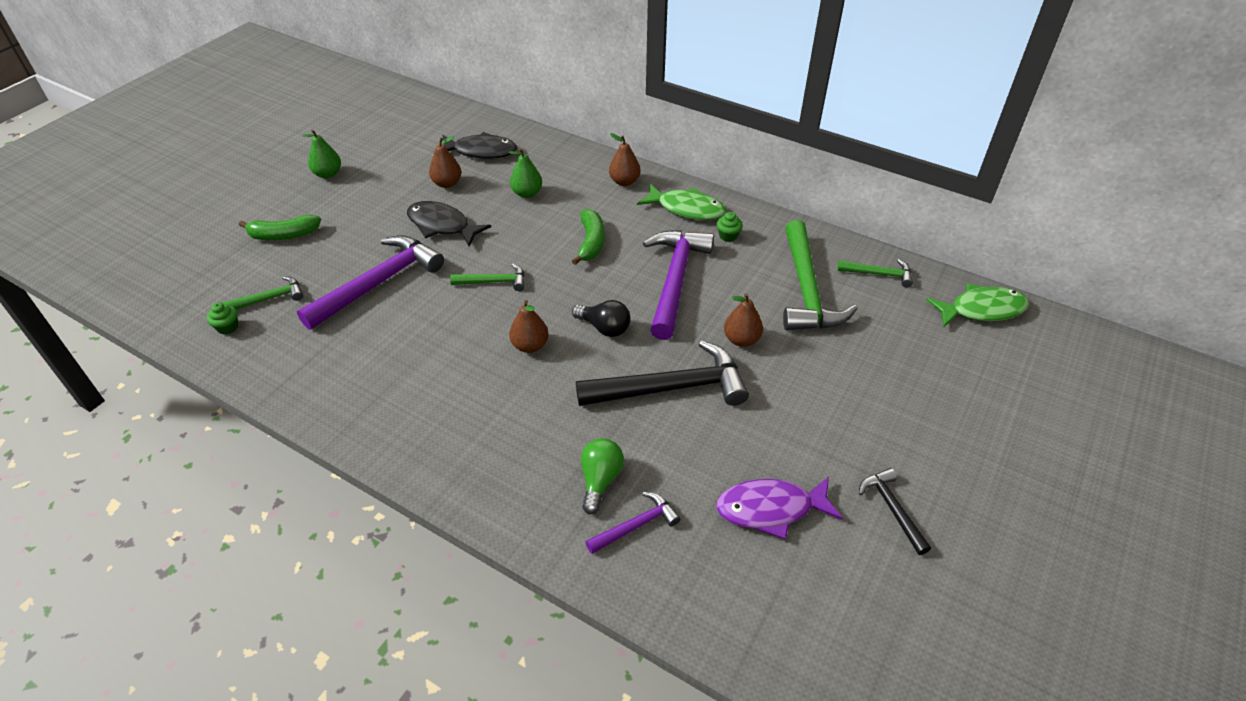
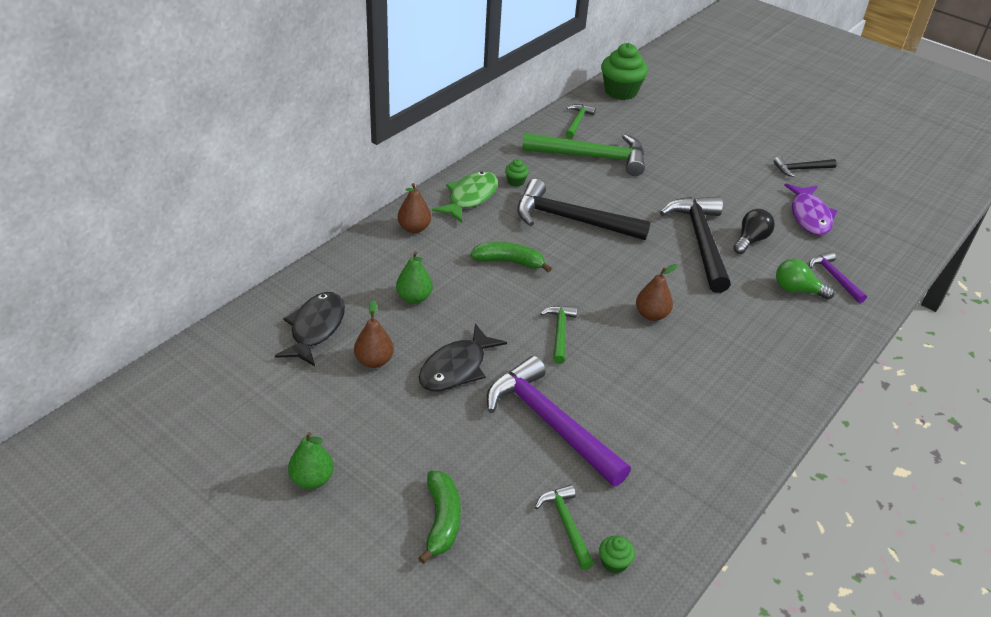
camera: 85 degrees left, 5 degrees down
(604, 328) = (630, 268): black light bulb -> black light bulb (750, 240)
(675, 280) = (571, 220): purple hammer -> black hammer
(741, 340) = (647, 198): brown pear -> none
(982, 310) = (620, 92): green fish -> green cupcake

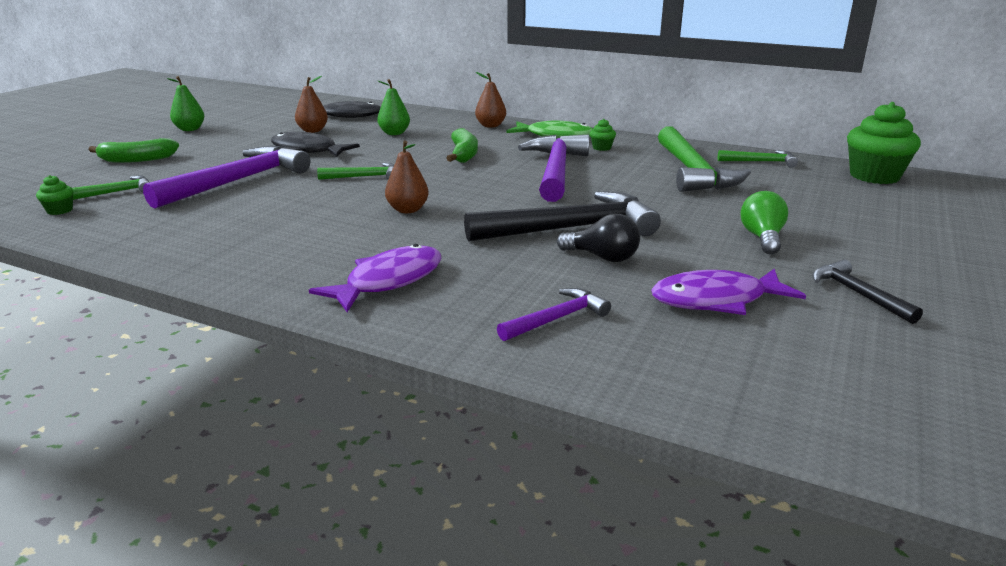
camera: 80 degrees right, 15 degrees down
(571, 220) = (556, 170): black hammer -> purple hammer
(785, 339) = (389, 281): none -> purple fish
(797, 290) = (504, 289): green light bulb -> green light bulb (762, 238)

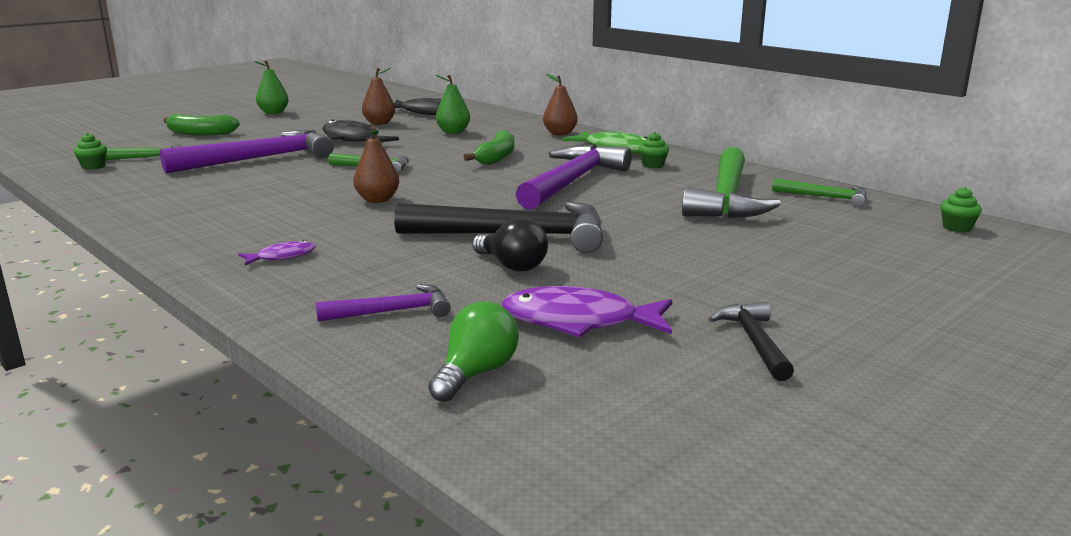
camera: 20 degrees right, 5 degrees down
(389, 281) = (282, 257): purple fish -> purple fish, size x0.51
(762, 238) = (717, 272): green light bulb -> green light bulb (476, 373)
(874, 176) = (957, 228): green cupcake -> green cupcake, size x0.44

